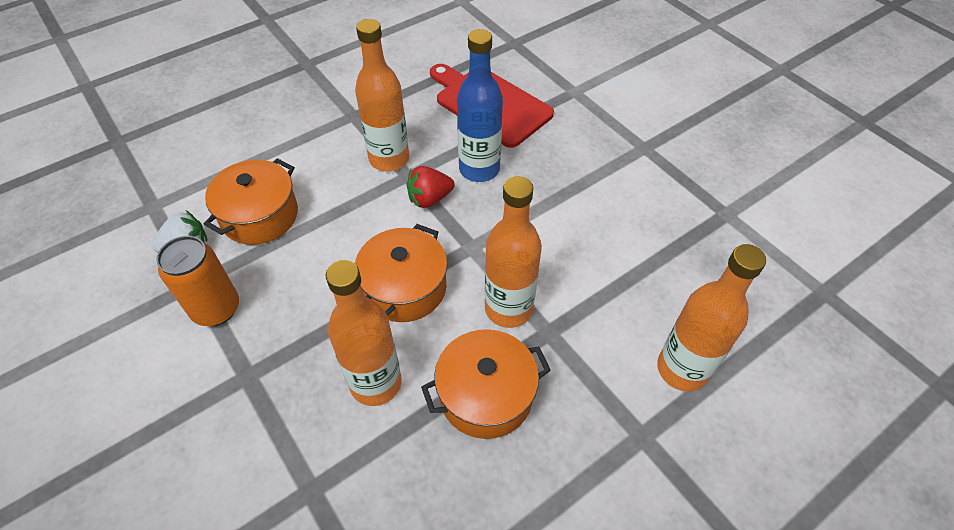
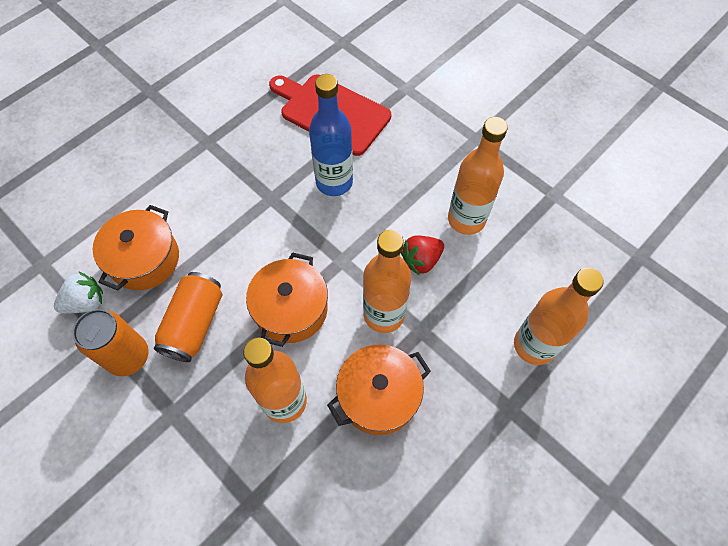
camera: 10 degrees left, 10 degrees up
(296, 287) = (194, 324): none -> orange can
(389, 159) = (250, 183): orange bottle -> orange bottle (466, 219)
(429, 199) = (295, 219): red strawberry -> red strawberry (421, 260)

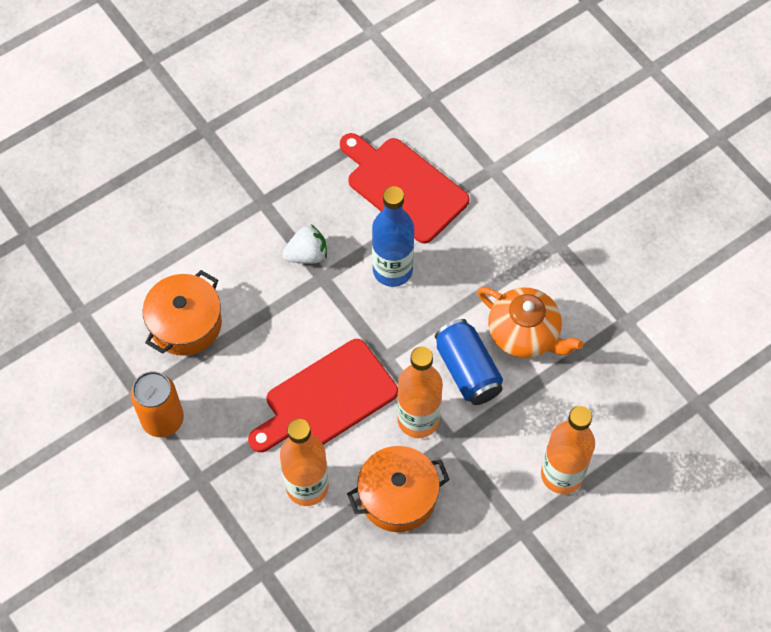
camera: 10 degrees right, 0 degrees up
(86, 302) = (125, 359): white strawberry -> white strawberry (307, 255)
(194, 324) = (229, 398): orange can -> none
(291, 309) = (326, 399): orange pot -> red cutting board
(421, 260) = (467, 370): red strawberry -> blue can
(466, 219) = (525, 334): orange bottle -> orange teapot

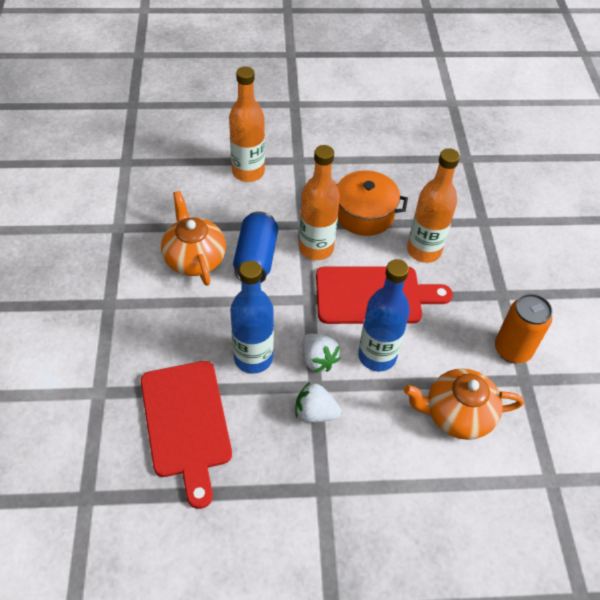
camera: 150 degrees left, 10 degrees down
(186, 324) = (457, 414): orange pot -> orange teapot
(285, 337) = (377, 356): none -> blue bottle
(335, 302) = (318, 360): none -> white strawberry

